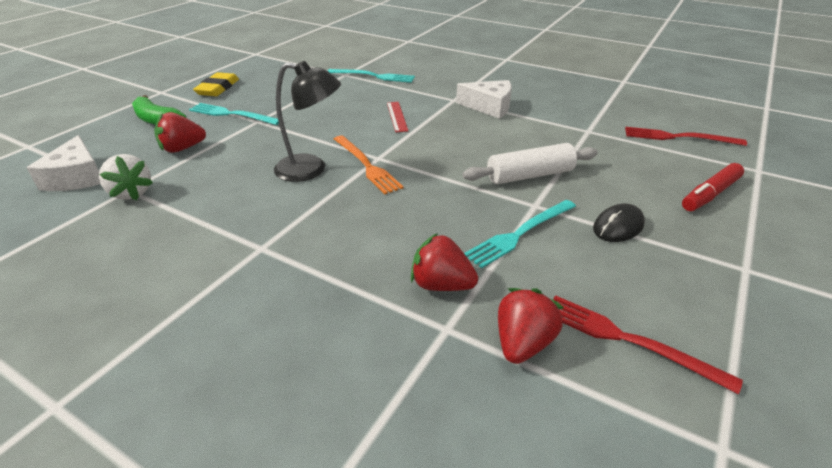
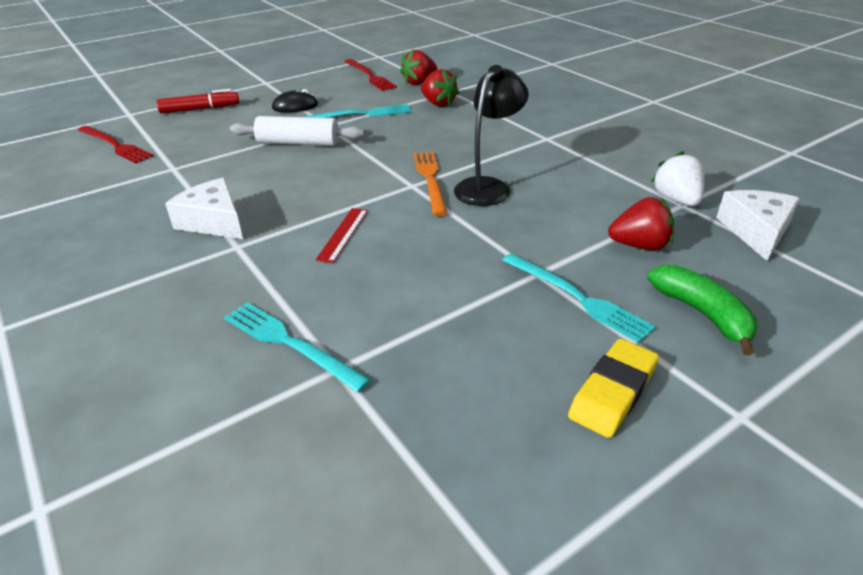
camera: 155 degrees left, 0 degrees up
(311, 169) = (488, 187): black lamp -> black lamp turned 90 degrees clockwise

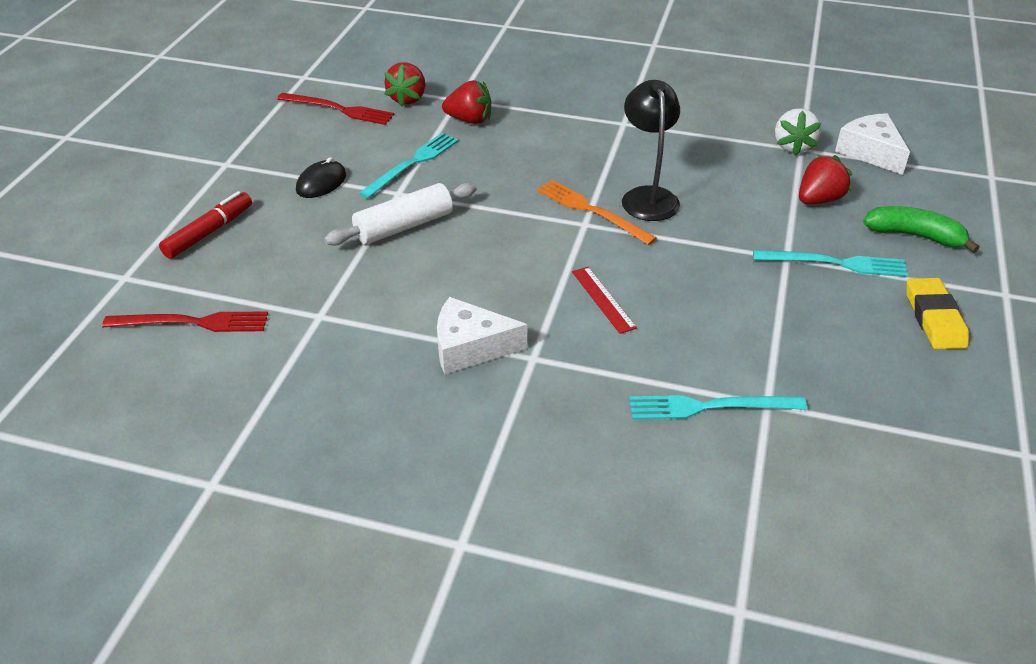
camera: 40 degrees left, 5 degrees up
(676, 200) = (793, 146): white strawberry -> white strawberry turned 120 degrees counterclockwise

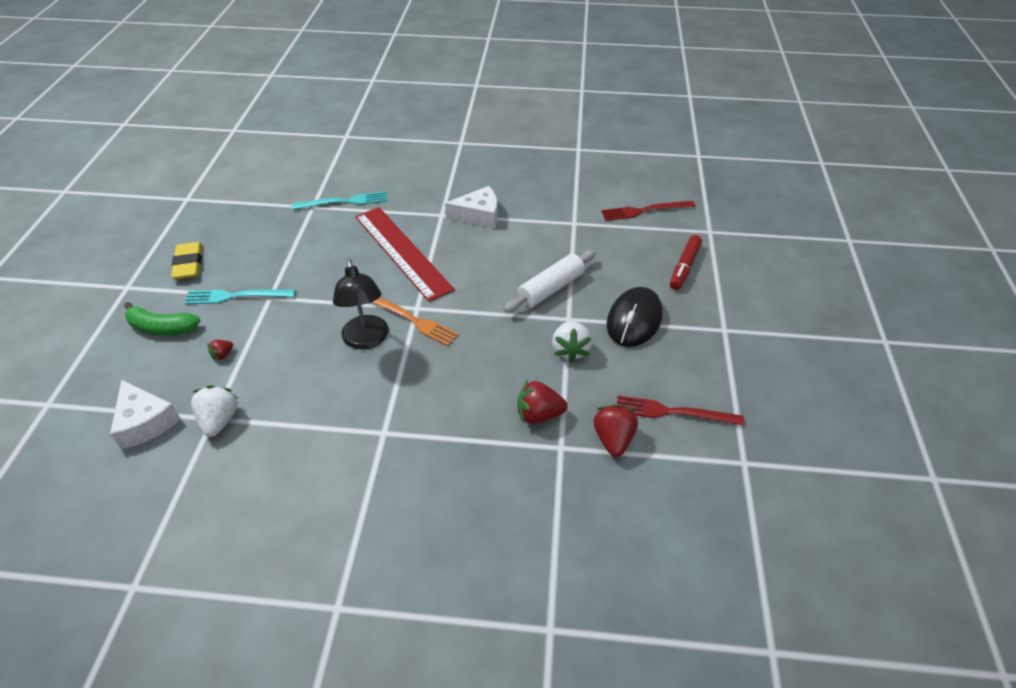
camera: 170 degrees right, 5 degrees up
(321, 183) = (634, 320): black mouse -> black mouse, size x1.64
(412, 163) = (570, 350): turquoise fork -> white strawberry
(603, 299) = (402, 252): red ruler -> red ruler, size x2.33
(819, 200) = (222, 355): red strawberry -> red strawberry, size x0.53

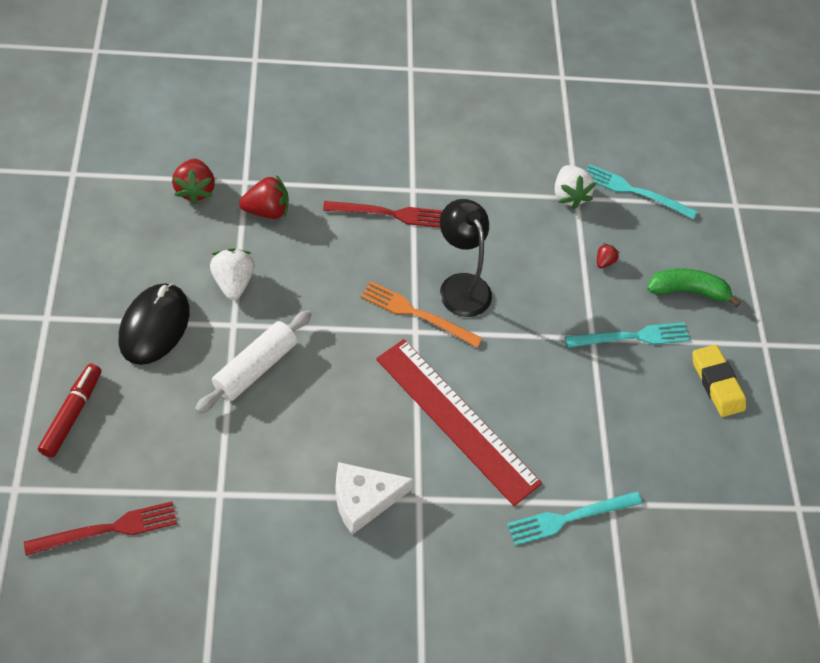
camera: 165 degrees right, 10 degrees up
(145, 422) = (635, 191): white cheese -> turquoise fork
(673, 412) = (131, 218): red fork -> red fork (389, 214)

